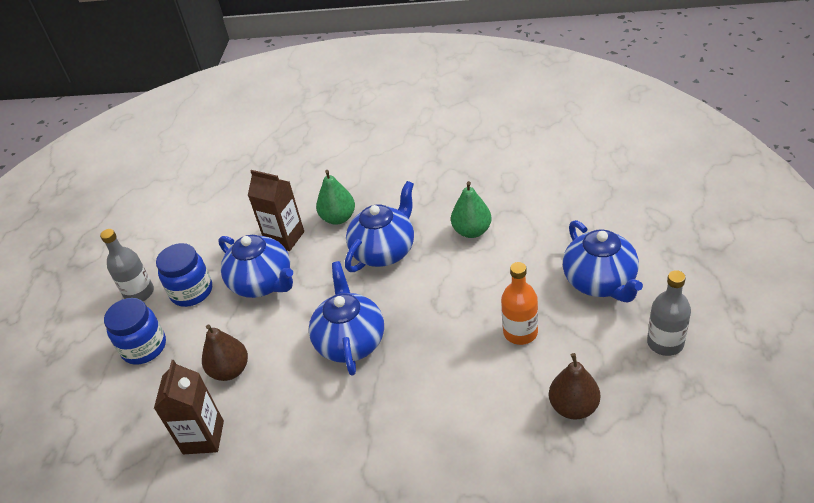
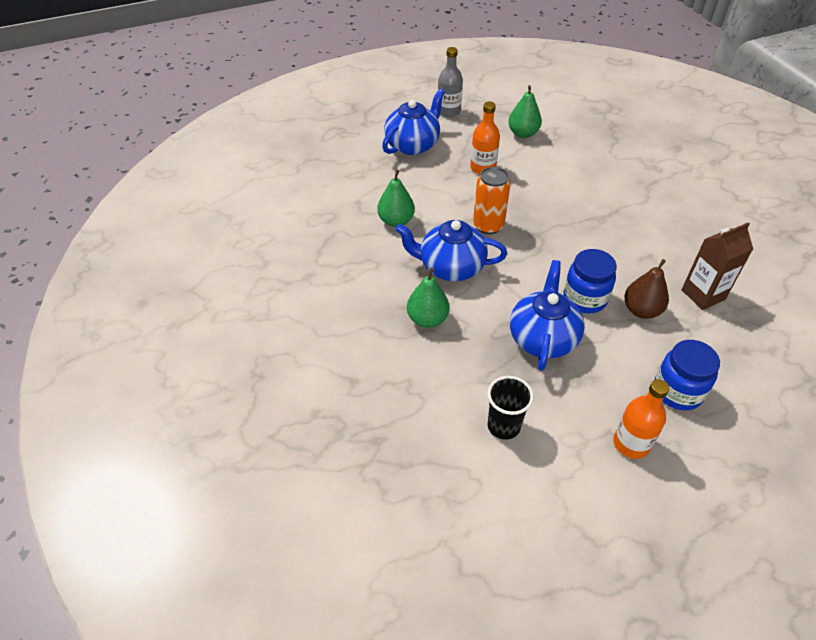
camera: 125 degrees left, 5 degrees up
(139, 293) = (631, 443): grey bottle -> orange bottle
(192, 292) = (594, 393): blue jar -> blue jar (584, 298)
(215, 229) = (503, 426): none -> black cup
(285, 238) = (478, 351): brown carton -> none
(350, 341) = (556, 249): blue teapot -> none
(420, 299) = (488, 225): none -> orange can
(573, 407) = (523, 133): brown pear -> green pear

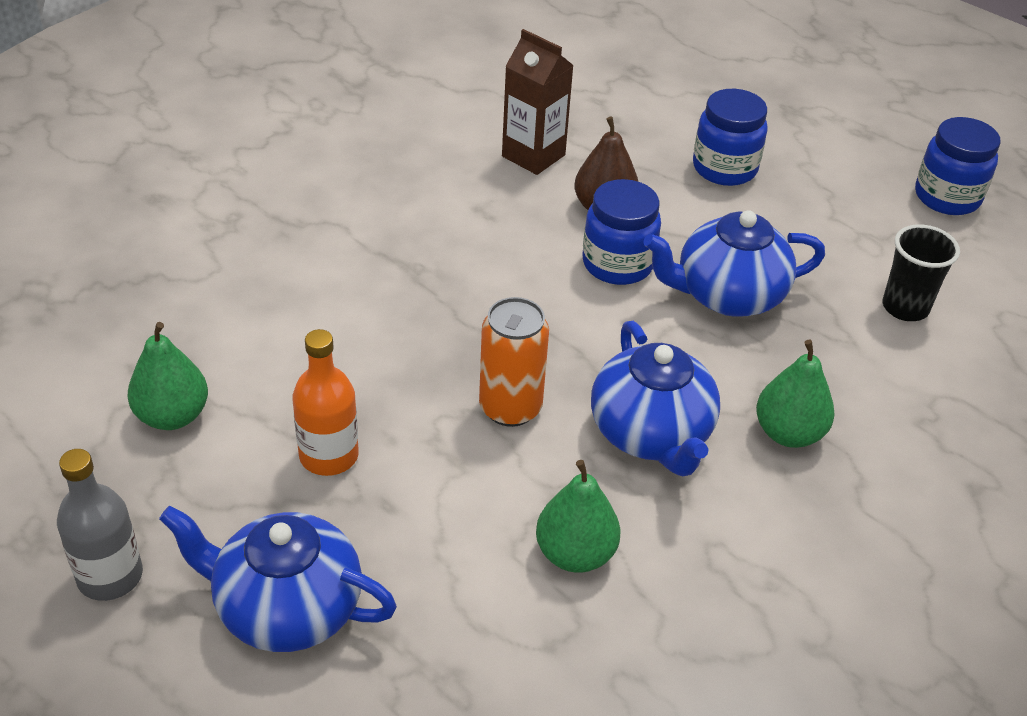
camera: 115 degrees left, 5 degrees down
(619, 527) = (947, 197): none -> blue jar
(631, 443) = (834, 198): orange bottle -> none

